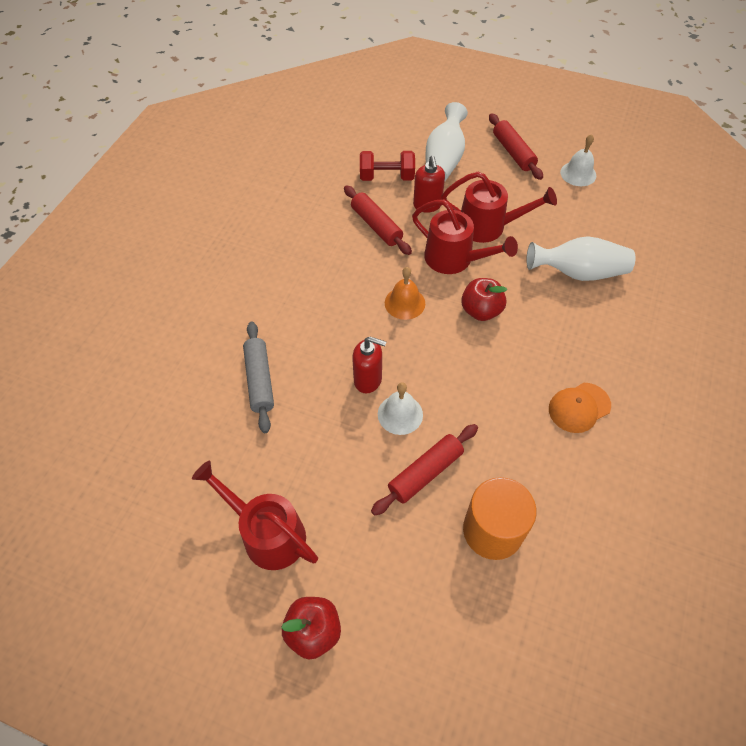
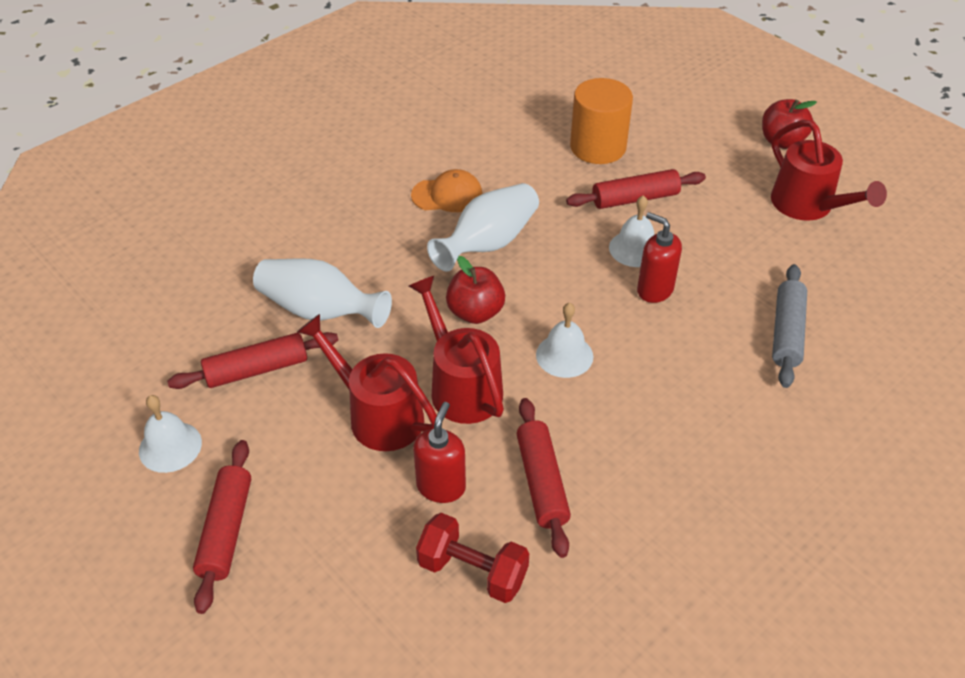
camera: 155 degrees left, 10 degrees down
(404, 303) = (564, 355): orange bell -> white bell
(444, 160) = (352, 565): white vase -> white vase (488, 243)
(577, 225) = (257, 369): none -> red rolling pin

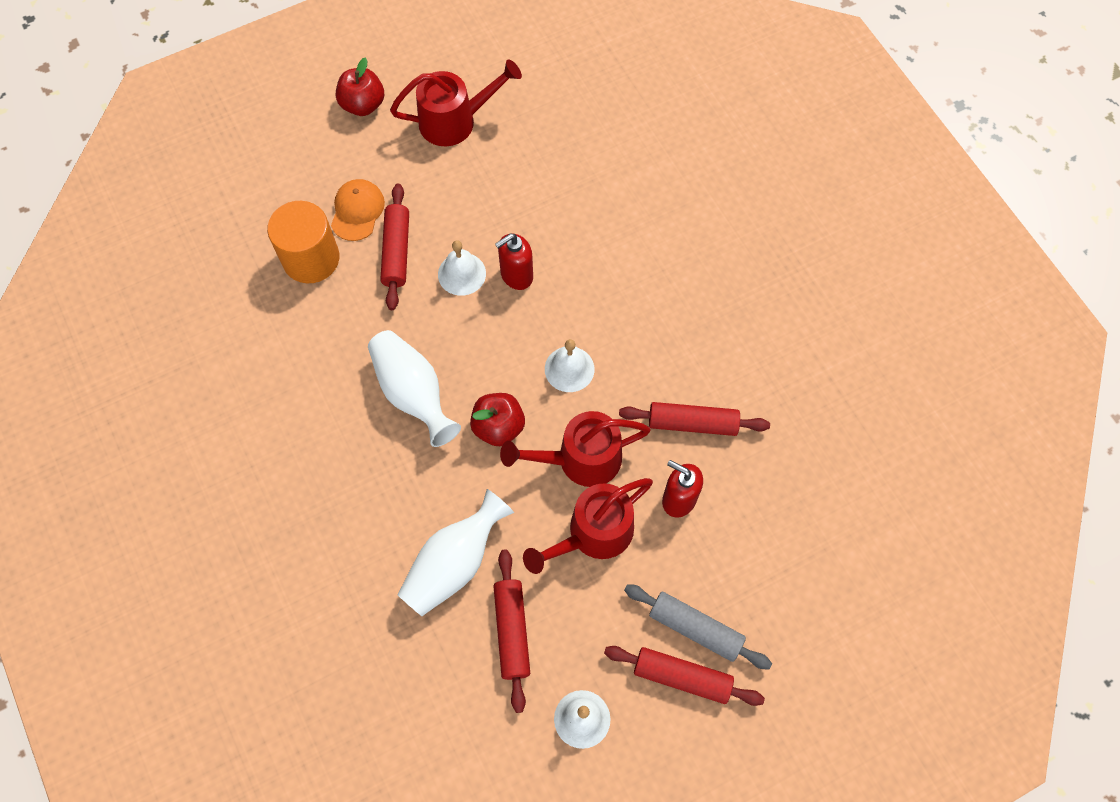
camera: 75 degrees left, 20 degrees up
(447, 195) = (331, 413): orange cap -> orange cap (357, 211)
(472, 571) = (759, 494): red dumbbell -> none
(786, 332) = (593, 197): grey rolling pin -> grey rolling pin (695, 628)

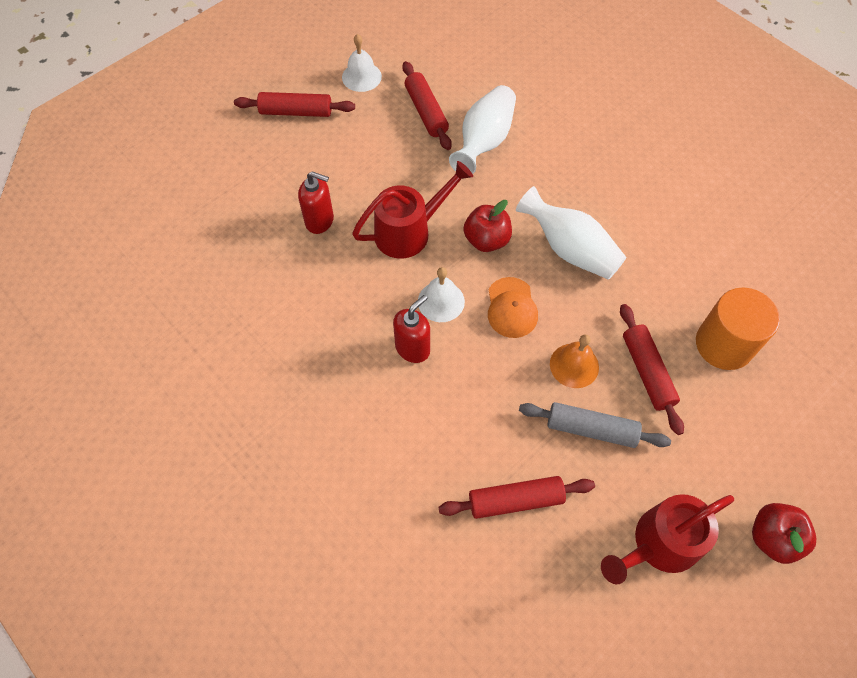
camera: 165 degrees right, 5 degrees down
(357, 211) = (707, 405): orange cap -> orange cap (511, 308)
(461, 274) = (574, 365): white bell -> orange bell
(516, 275) = (520, 377): red soap dispenser -> red soap dispenser (413, 348)
(592, 534) = (384, 182): red watering can -> none
(692, 423) = (319, 281): red rolling pin -> red rolling pin (515, 500)
(695, 628) = (291, 141): grey rolling pin -> grey rolling pin (591, 429)

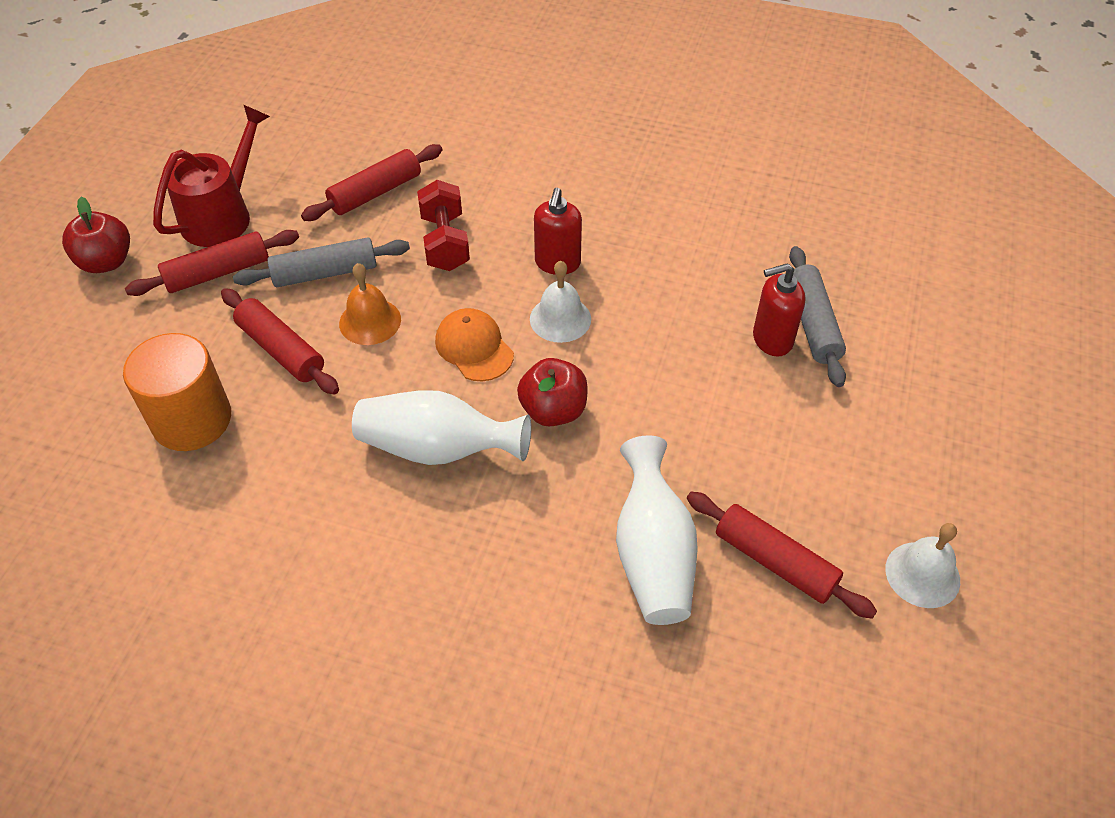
camera: 150 degrees right, 10 degrees down
(285, 218) = (813, 324): none -> grey rolling pin
(296, 112) = (949, 465): red rolling pin -> red rolling pin (218, 273)
(410, 231) = (656, 377): red watering can -> none
(484, 412) = (445, 242): none -> red dumbbell

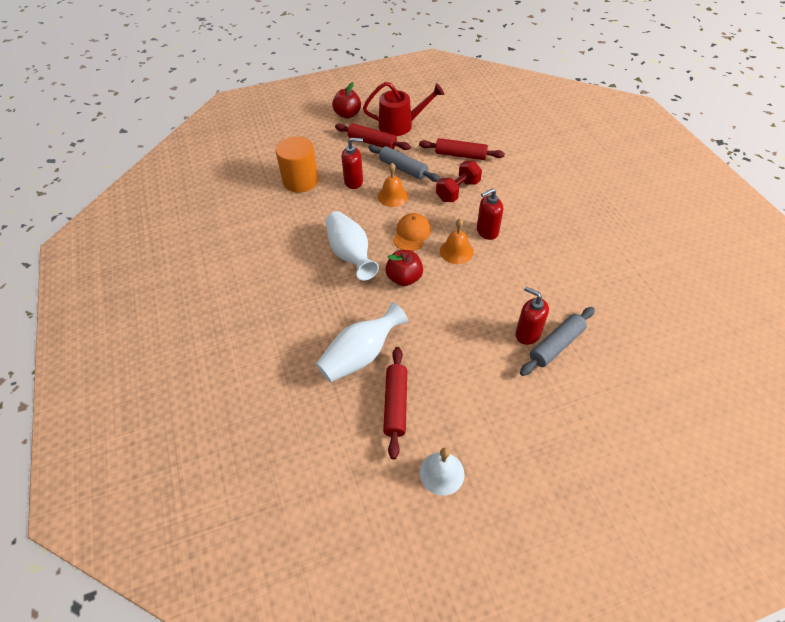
camera: 55 degrees right, 0 degrees up
(281, 350) = (354, 182): red rolling pin -> red soap dispenser
(560, 319) = (456, 251): white bell -> orange bell

